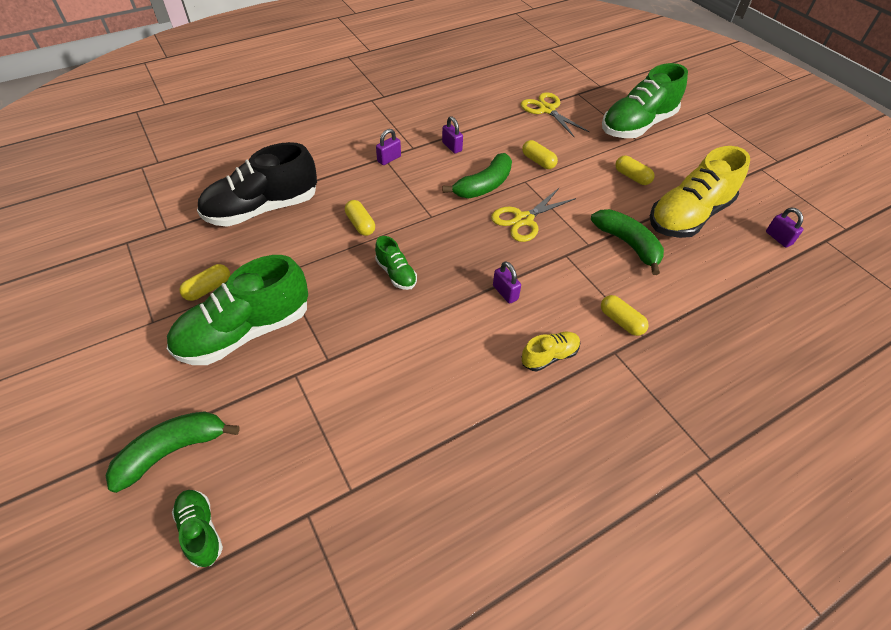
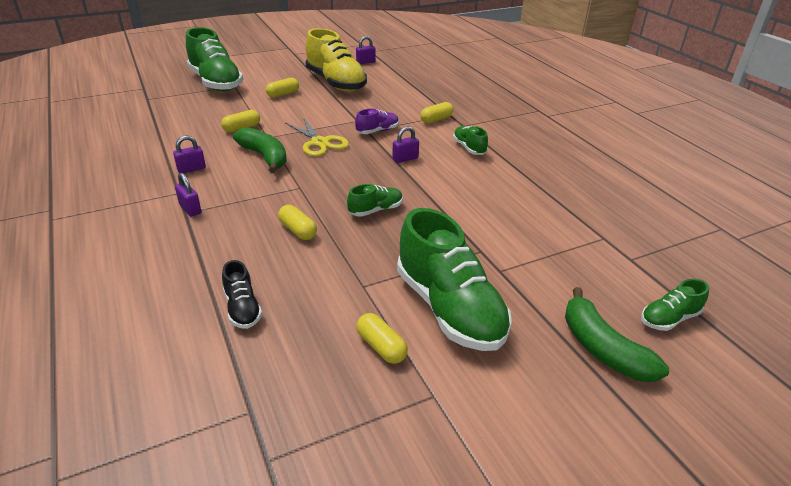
camera: 85 degrees left, 15 degrees down
(262, 209) = (242, 308): black shoe -> black shoe, size x0.47
(360, 224) = (298, 230): yellow capsule -> yellow capsule turned 75 degrees clockwise
(547, 110) = (162, 115): yellow scissors -> none
(549, 356) = (469, 148): yellow shoe -> green shoe
(567, 264) = (377, 131): none -> purple shoe
(628, 244) = (360, 107): green banana -> none

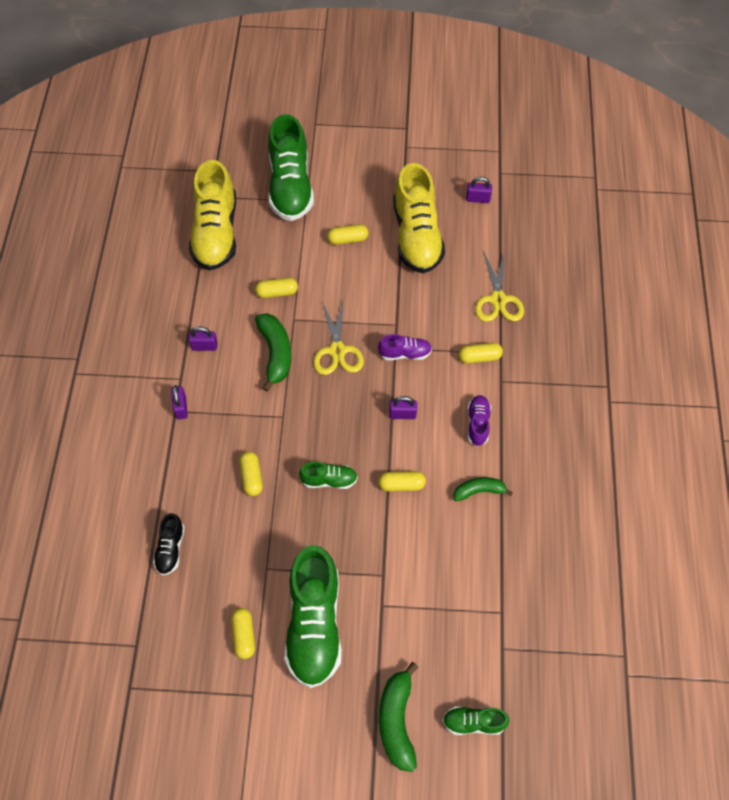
camera: 30 degrees right, 25 degrees up
(163, 113) = (216, 233): none -> yellow shoe
(422, 94) = (498, 300): none -> yellow scissors
(442, 194) = (401, 485): none -> yellow capsule
(469, 148) = (478, 424): green shoe -> purple shoe
(507, 179) = (479, 491): none -> green banana

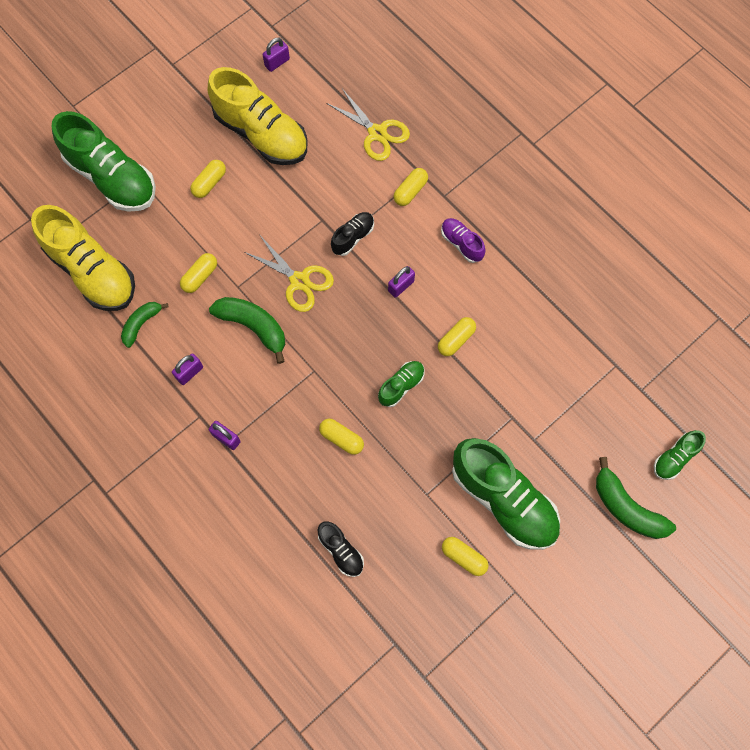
camera: 45 degrees left, 10 degrees up
(405, 353) = (353, 237): purple shoe -> black shoe
(479, 491) = (513, 293): green banana -> green banana (141, 324)

